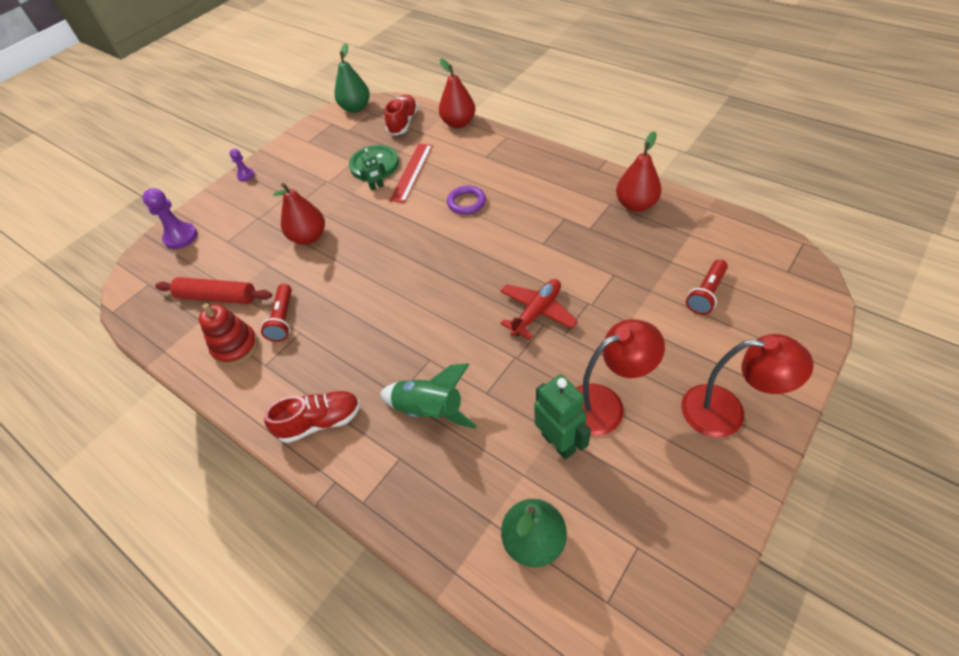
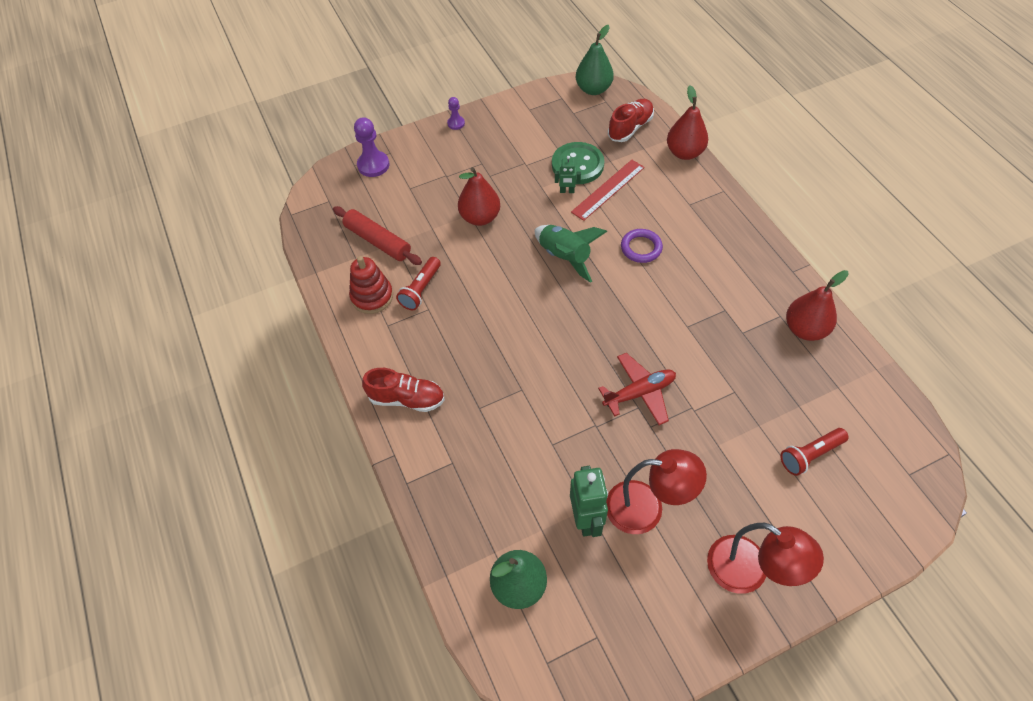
camera: 25 degrees right, 5 degrees up
(430, 410) = (498, 435): green rocket -> green rocket (565, 257)

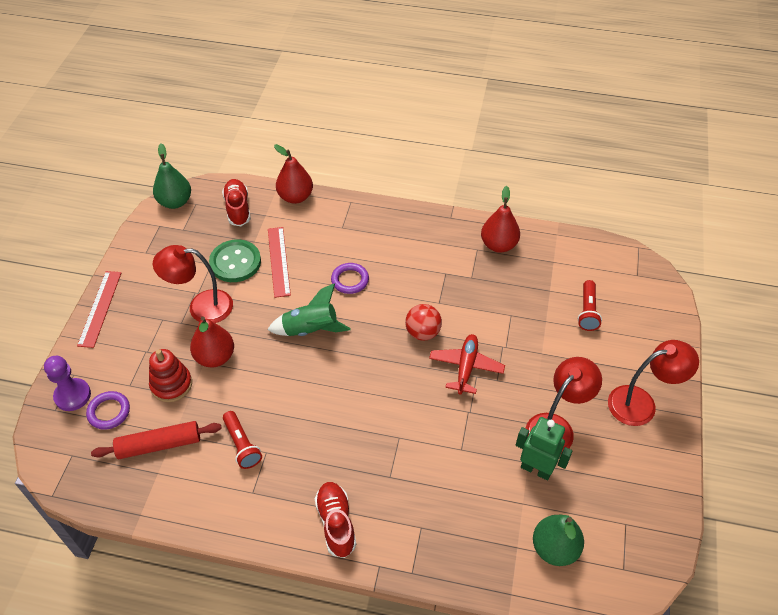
camera: 55 degrees left, 5 degrees down
(372, 296) = (212, 486): red stacking toy -> red stacking toy (171, 384)
(378, 194) = (109, 412): none -> purple ring
(406, 399) = (336, 523): red shoe -> red shoe turned 60 degrees counterclockwise
(456, 123) = (100, 308): purple pawn -> red ruler
(515, 176) = (201, 307): none -> red lamp
(567, 191) = (252, 286): green robot -> none
(642, 336) = (422, 332): none -> red ball

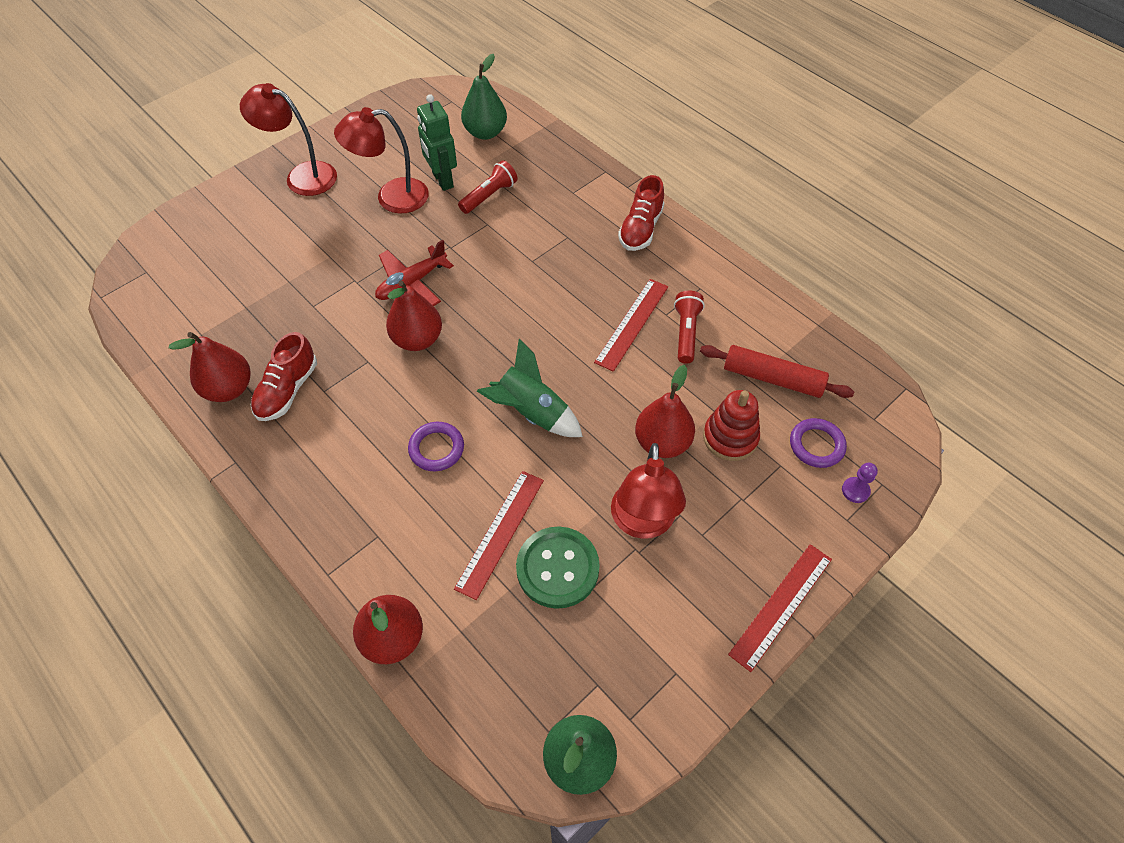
camera: 145 degrees left, 5 degrees up
(72, 395) = (855, 490): purple pawn -> purple pawn, size x0.56
(201, 307) = (642, 523): red lamp -> red lamp turned 60 degrees clockwise
(238, 209) = (491, 673): red shoe -> red shoe (287, 390)
(287, 429) = (632, 323): none -> red ruler
(422, 332) = (417, 339): red ball -> red pear
(587, 311) = (240, 267): red flashlight -> red flashlight (489, 196)

